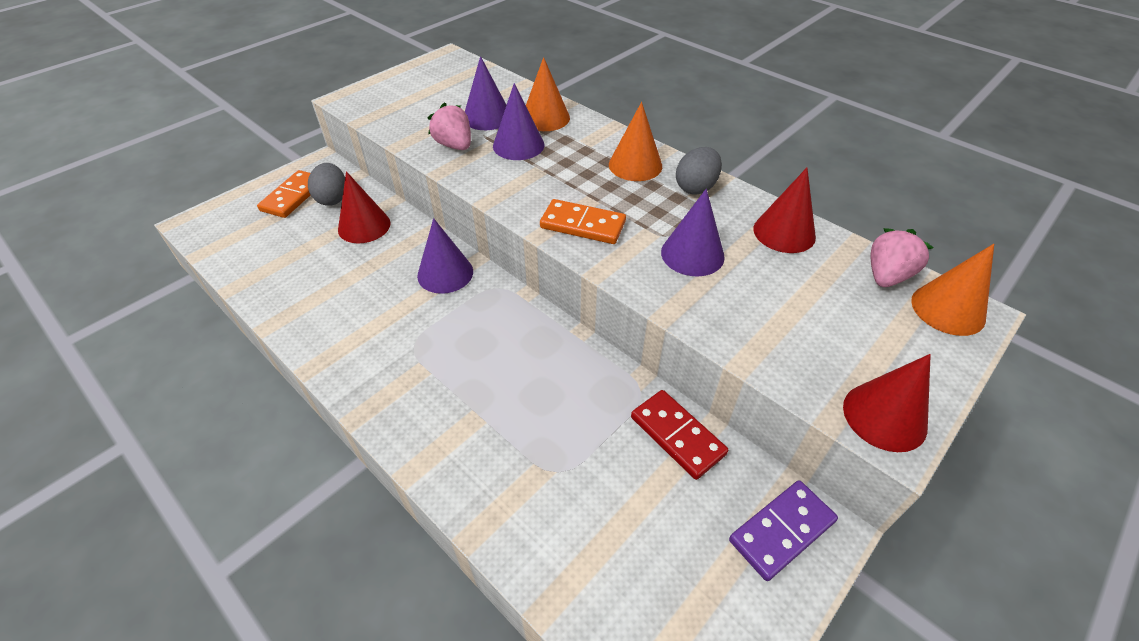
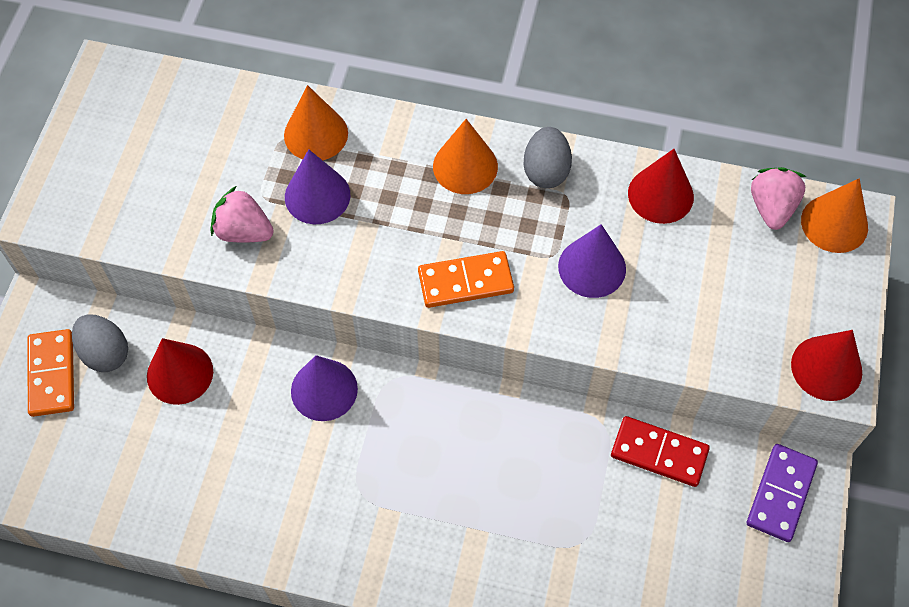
camera: 30 degrees left, 15 degrees up
(487, 117) = (245, 165): purple cone -> none

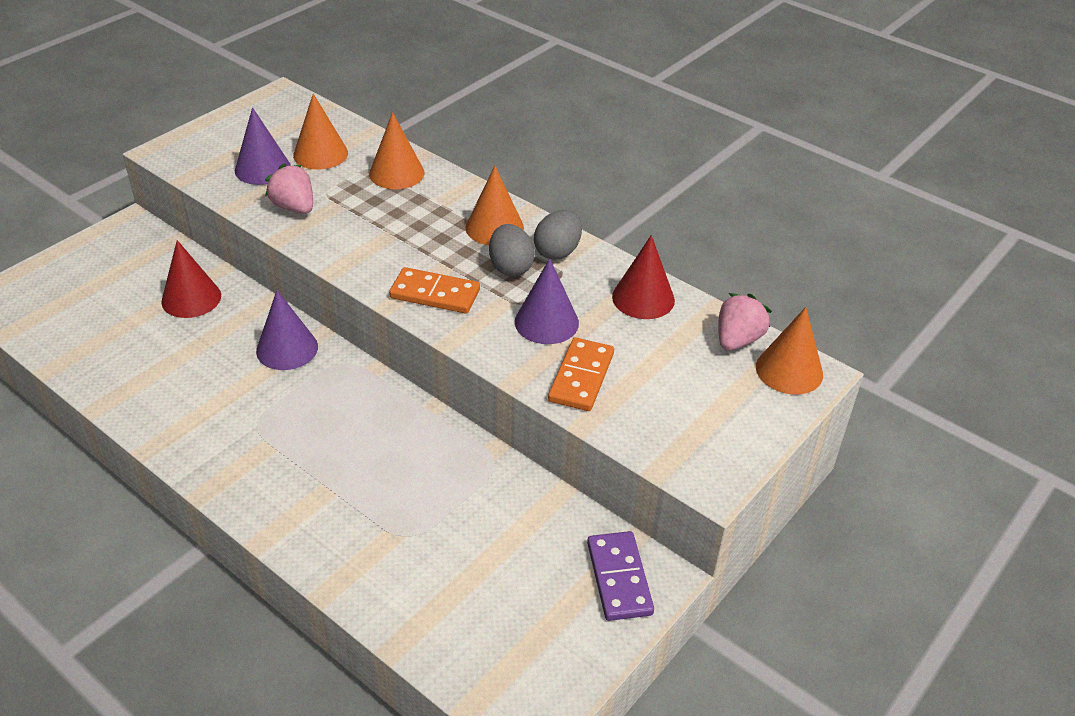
camera: 25 degrees right, 20 degrees down
(52, 374) = (104, 265): orange domino -> orange domino (581, 377)
(105, 353) = (151, 267): grey egg -> grey egg (510, 267)
(215, 142) = (320, 154): none -> orange cone
(317, 195) = (366, 206): purple cone -> purple cone (262, 168)
(659, 453) = (528, 500): red domino -> none
(781, 494) = (619, 578): purple domino -> purple domino turned 60 degrees counterclockwise
(826, 368) = (707, 466): red cone -> none

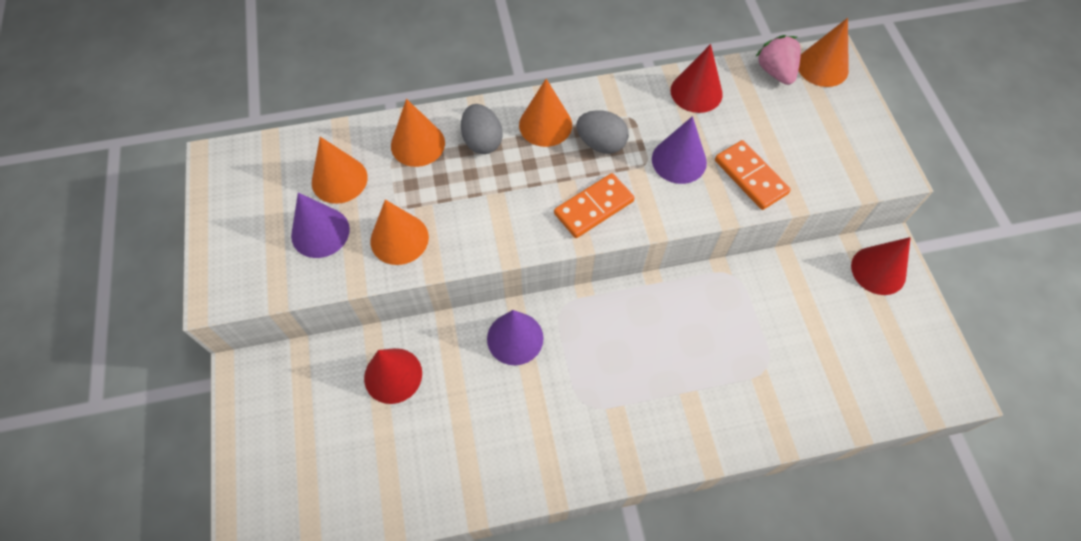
camera: 50 degrees left, 20 degrees up
(294, 207) = (399, 239): pink strawberry -> orange cone
(557, 252) = (606, 106): grey egg -> grey egg (482, 141)
(619, 578) = (878, 270): purple domino -> red cone

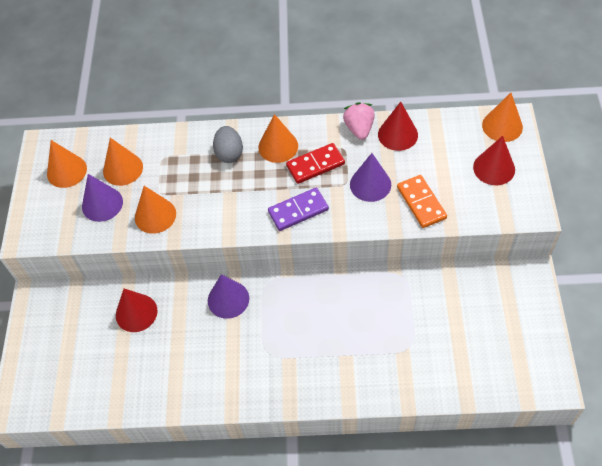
camera: 15 degrees right, 5 degrees down
(418, 144) = (183, 150): orange cone -> orange cone (67, 171)
(594, 207) = (298, 211): orange domino -> purple domino
(601, 144) = (315, 165): grey egg -> red domino
(775, 72) = (463, 126): pink strawberry -> pink strawberry (359, 128)
(878, 270) = (517, 288): red cone -> red cone (494, 168)

